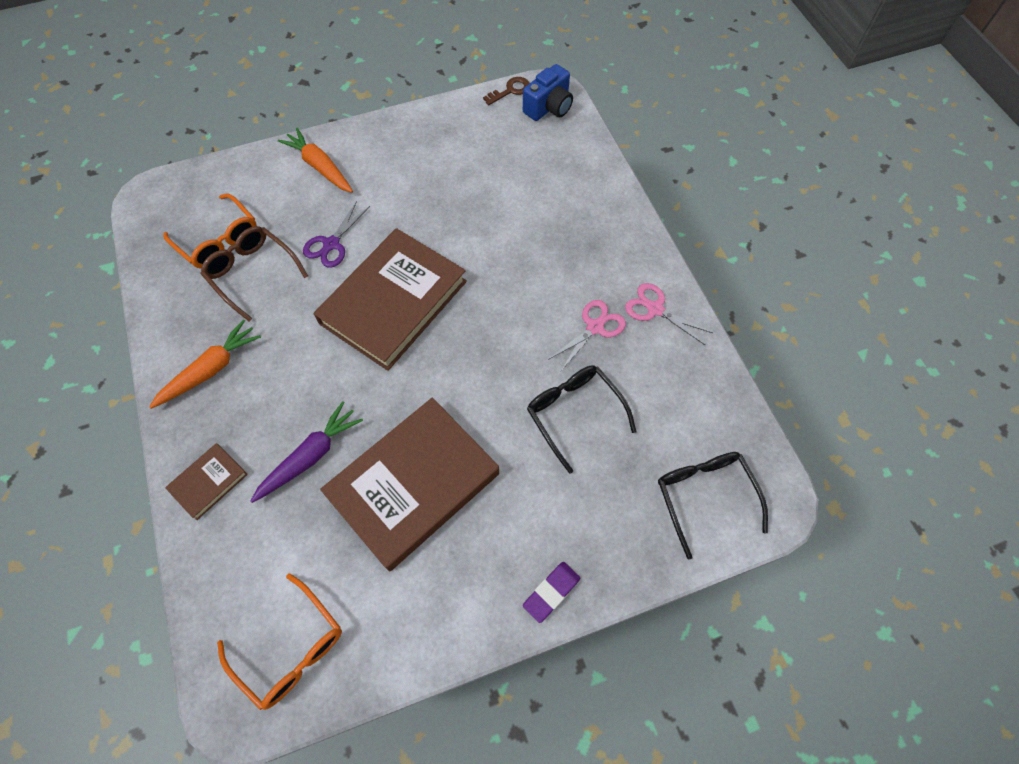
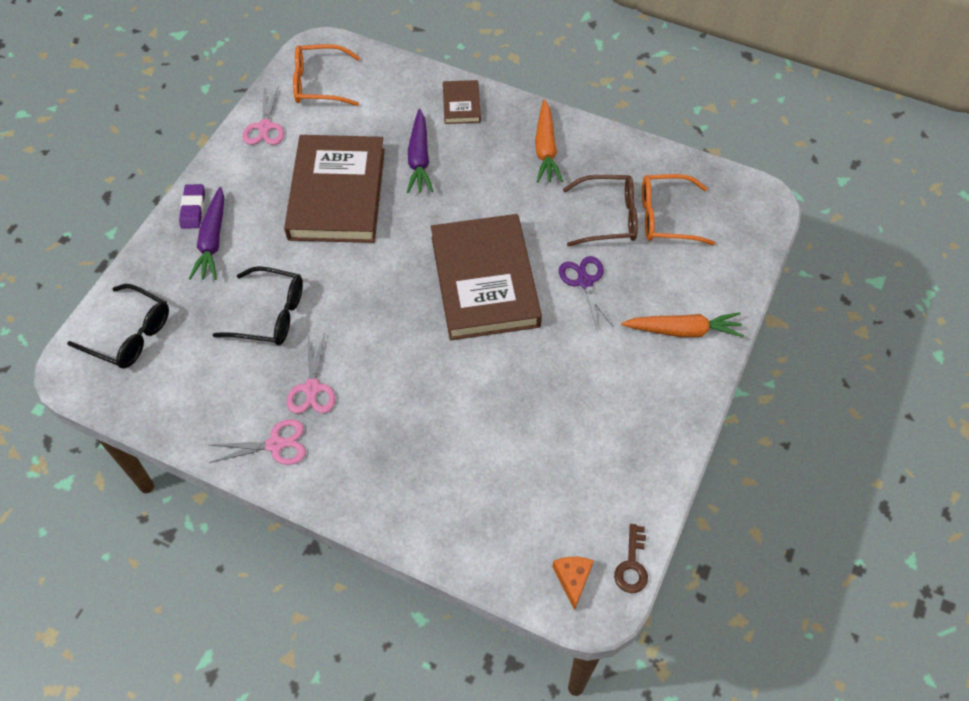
camera: 135 degrees right, 5 degrees down
(397, 638) = (265, 127): none -> pink scissors
(549, 107) = (572, 579): blue camera -> orange cheese
(562, 534) = (212, 241): none -> purple carrot

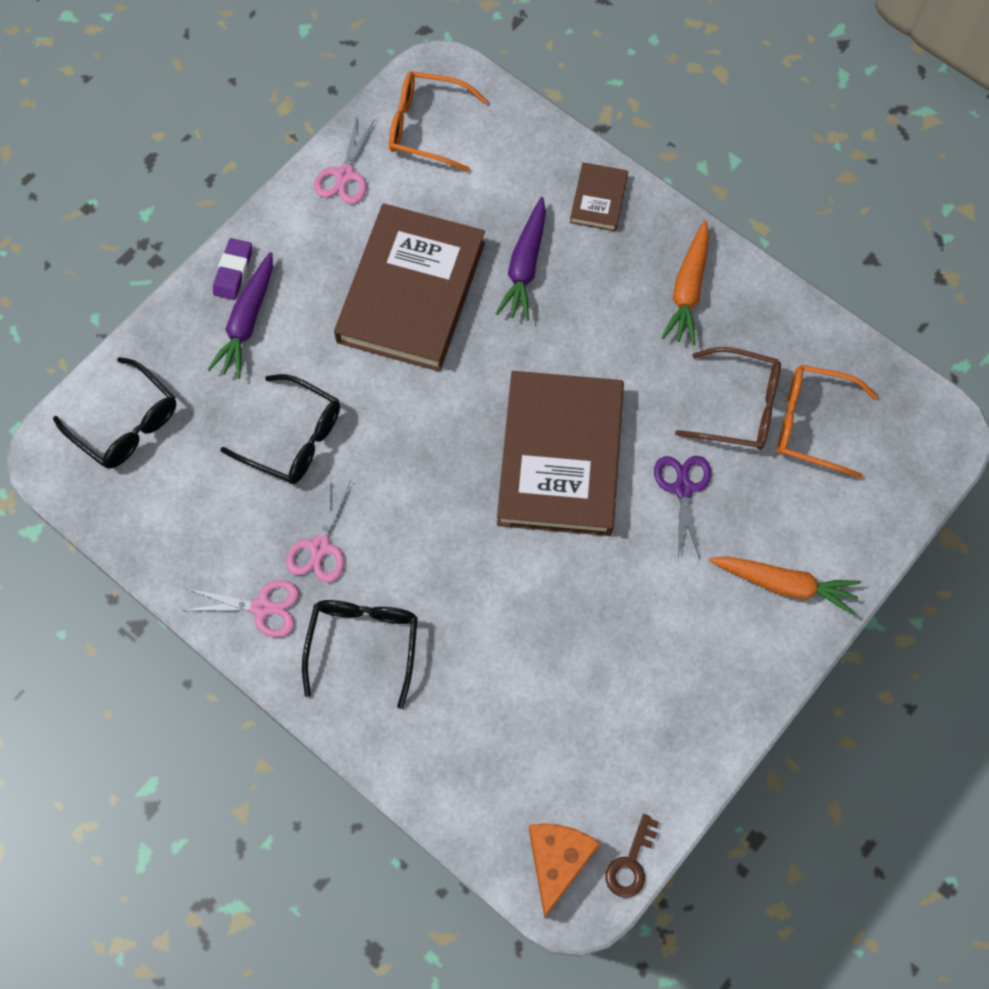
camera: 15 degrees right, 10 degrees up
(366, 452) = (363, 644): none -> black glasses
(572, 579) = (557, 861): orange cheese -> orange cheese, size x1.53

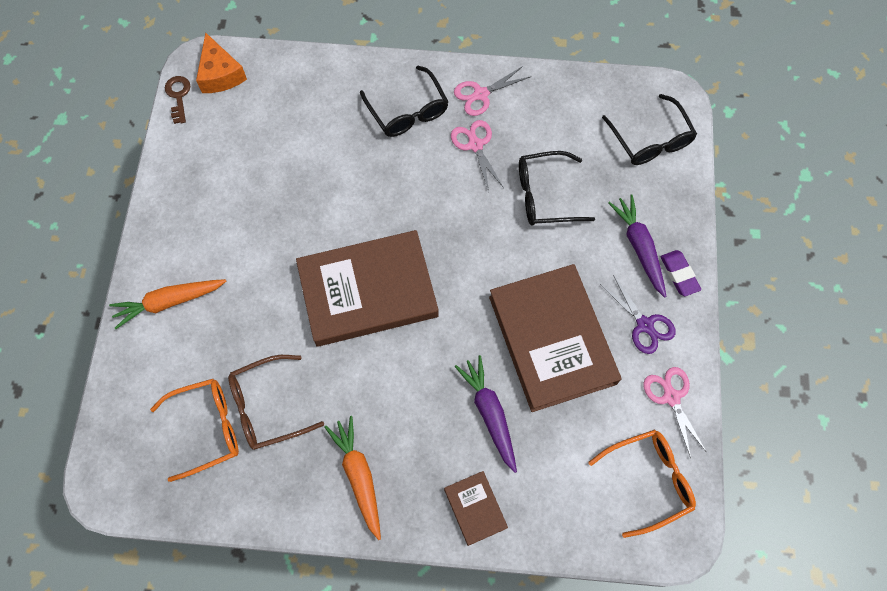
camera: 145 degrees right, 0 degrees up
(126, 424) = (650, 140): black glasses -> black glasses turned 120 degrees counterclockwise
(560, 457) = (368, 291): brown book -> brown book turned 75 degrees counterclockwise
(683, 488) = (273, 323): purple scissors -> purple scissors (645, 325)

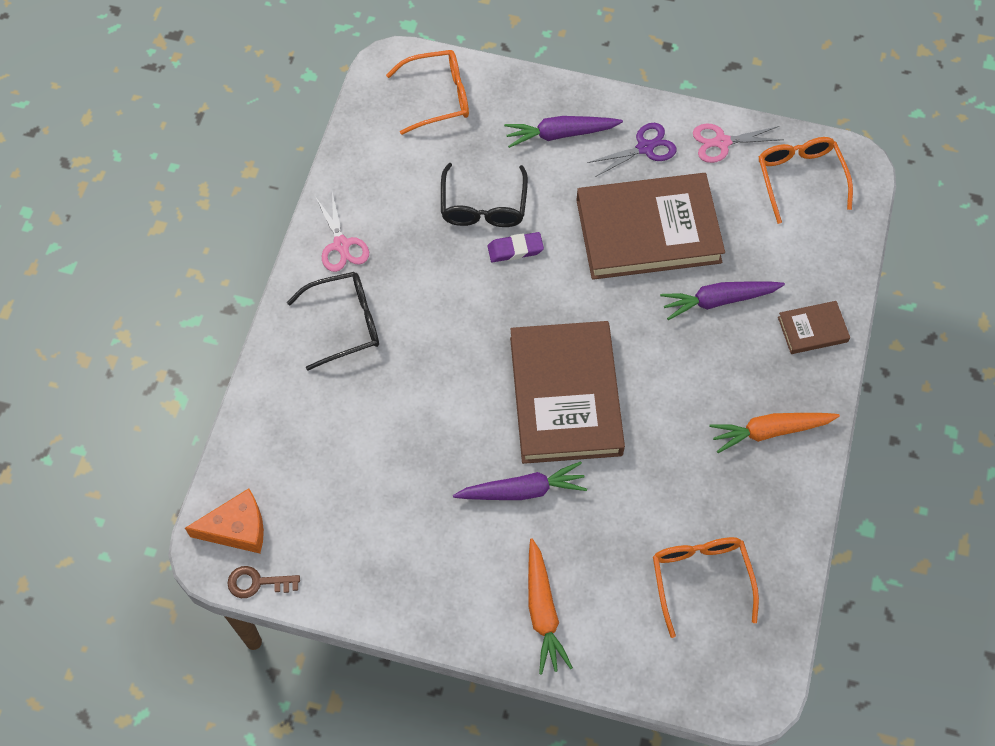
camera: 80 degrees left, 5 degrees down
(267, 407) = (684, 514): brown glasses -> none
(274, 270) = (522, 490): none -> purple carrot
(475, 145) = (406, 262): pink scissors -> none
(650, 140) = (438, 97): black glasses -> orange glasses
(679, 274) = (596, 107): purple eraser -> purple eraser (515, 249)

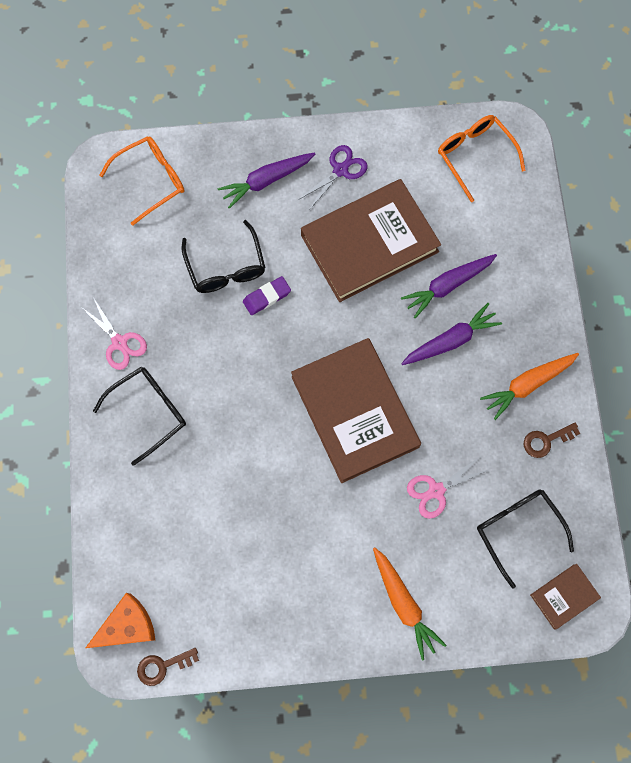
camera: 20 degrees left, 10 degrees up
(522, 490) = (349, 506): purple carrot -> purple carrot (450, 340)
(701, 579) = (517, 530): orange glasses -> black glasses
(721, 142) = (401, 145): pink scissors -> pink scissors (436, 490)
(769, 496) = (546, 440): none -> brown key
(812, 329) = (530, 285): brown book -> brown book (564, 596)

